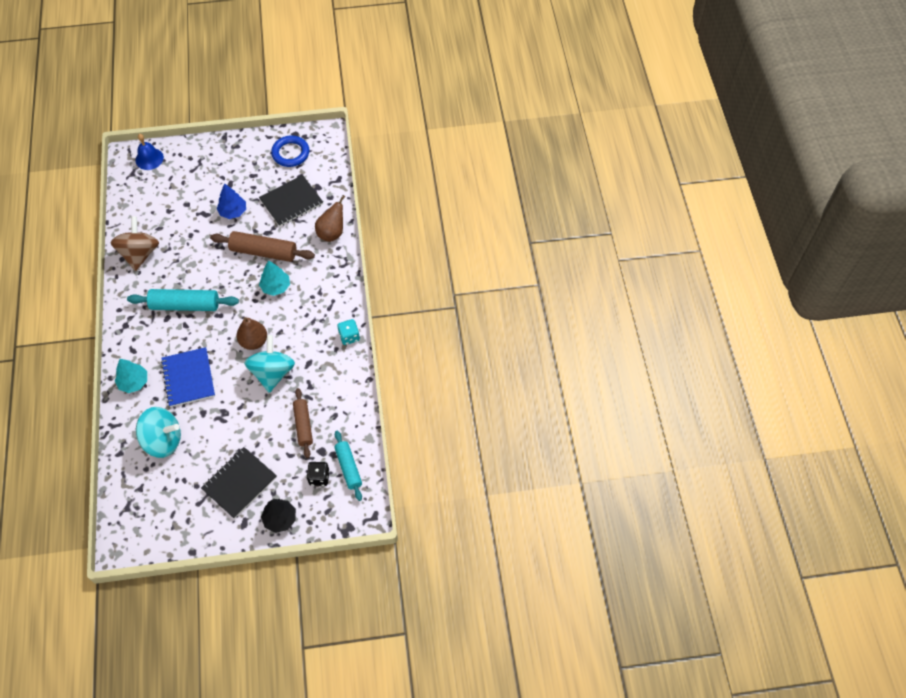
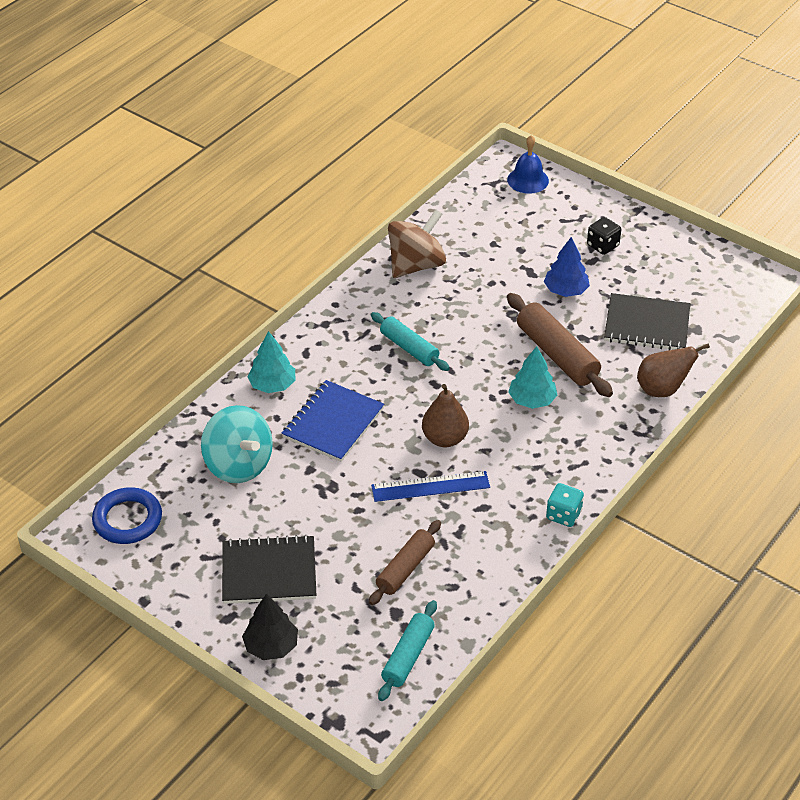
camera: 45 degrees right, 15 degrees down
(185, 305) = (409, 348): turquoise rolling pin -> turquoise rolling pin, size x0.65
(272, 373) = (430, 486): turquoise spinning top -> blue ruler
(290, 153) = (700, 274): blue ring -> blue ring (127, 519)
(319, 477) = (362, 638): black dice -> black dice (602, 245)

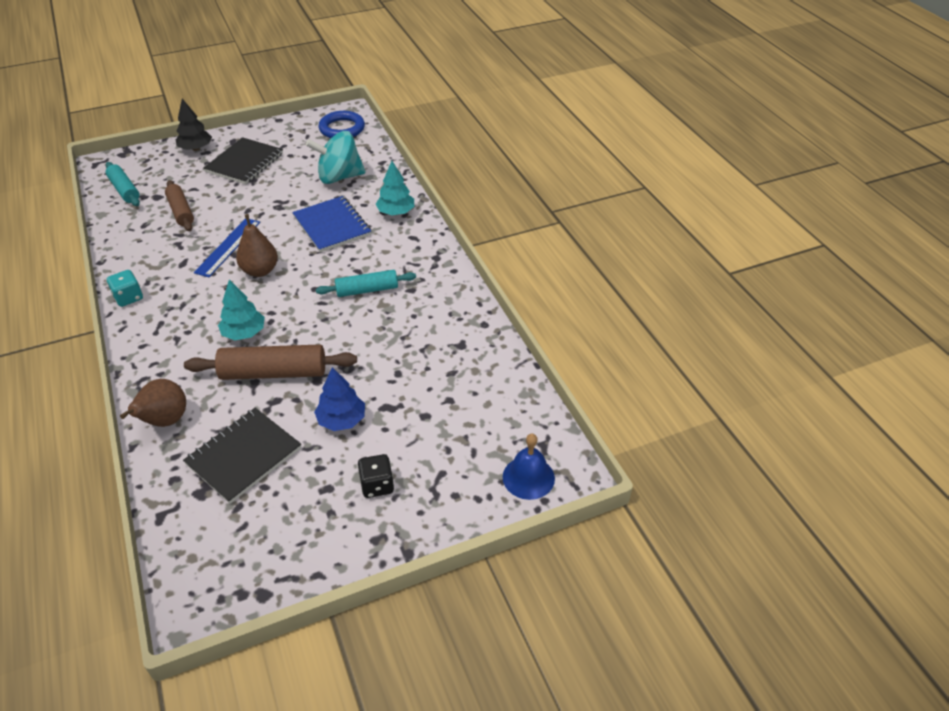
camera: 120 degrees right, 0 degrees up
(416, 265) = (462, 334): brown spinning top -> none

